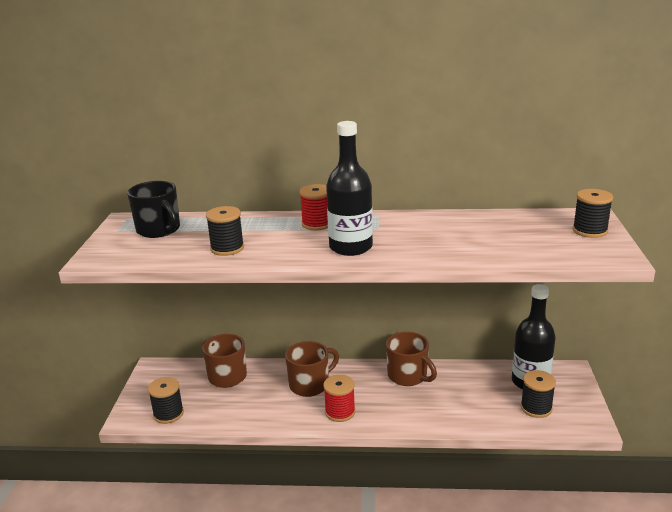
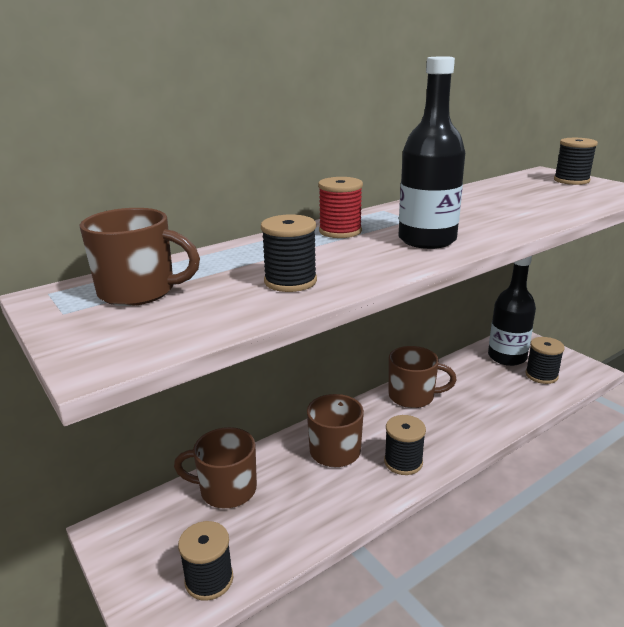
camera: 40 degrees left, 0 degrees up
(159, 230) = (139, 291): black mug -> brown mug
(340, 412) = (403, 462): red spool -> black spool

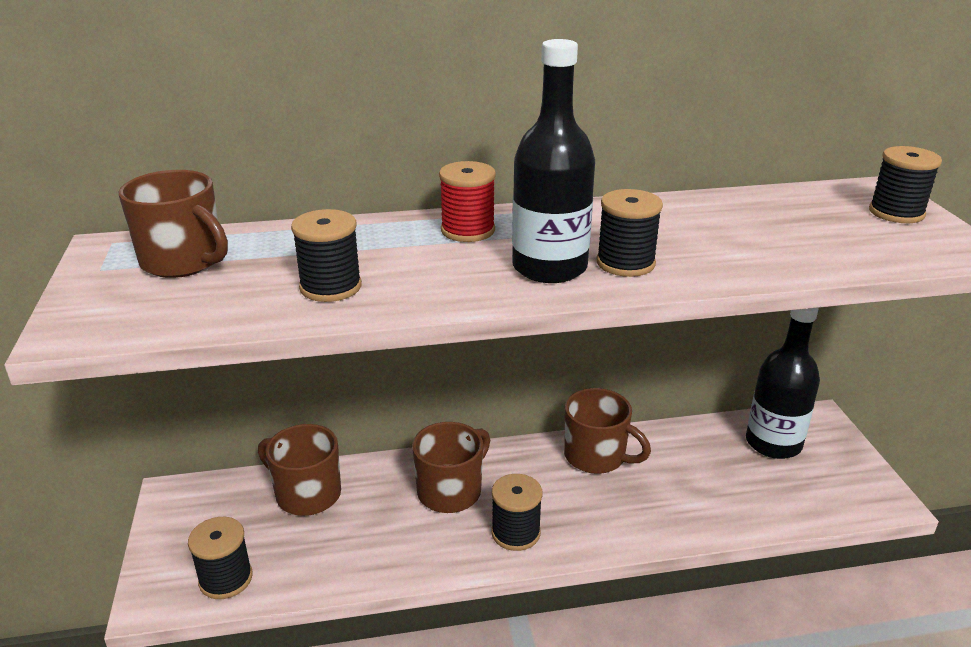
camera: 25 degrees right, 5 degrees up
(541, 375) = (800, 484): black spool -> black spool (625, 263)

